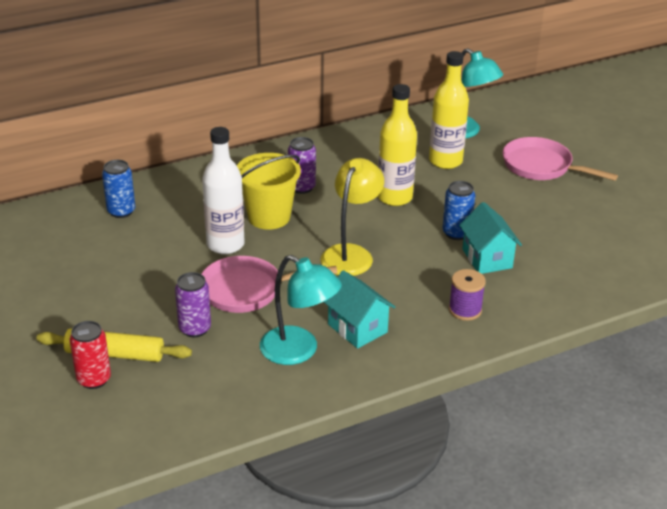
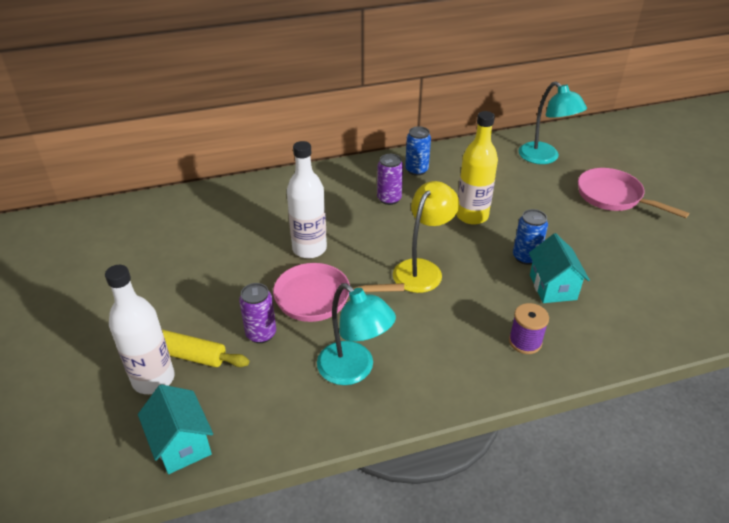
camera: 10 degrees right, 5 degrees up
(94, 379) = (153, 379): red can -> white bottle
(121, 211) = (226, 208): blue can -> blue can (416, 170)
(269, 217) = (354, 225): yellow bucket -> none
(357, 328) = (415, 351): turquoise house -> turquoise house (181, 444)
(445, 161) = (523, 184): yellow bottle -> none

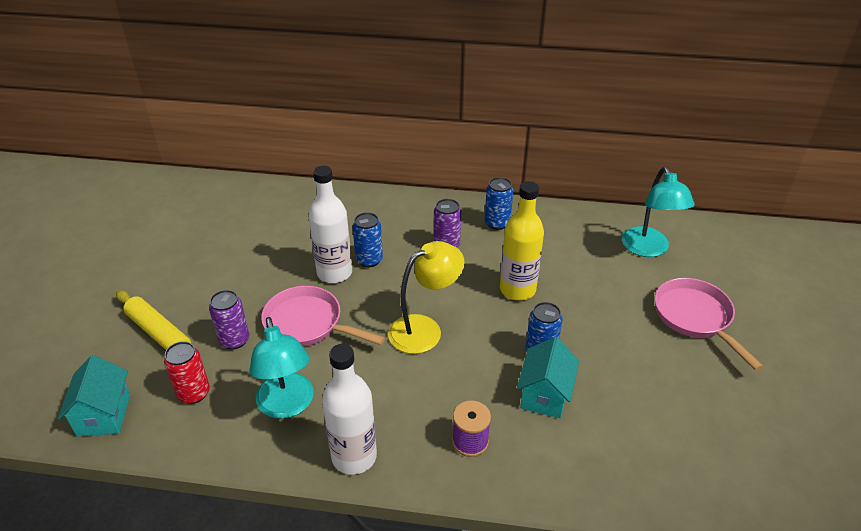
camera: 25 degrees right, 0 degrees up
(153, 379) = (123, 348): white bottle -> white bottle (354, 456)
(258, 392) = (194, 393): none -> red can
(332, 229) = (369, 260): none -> blue can

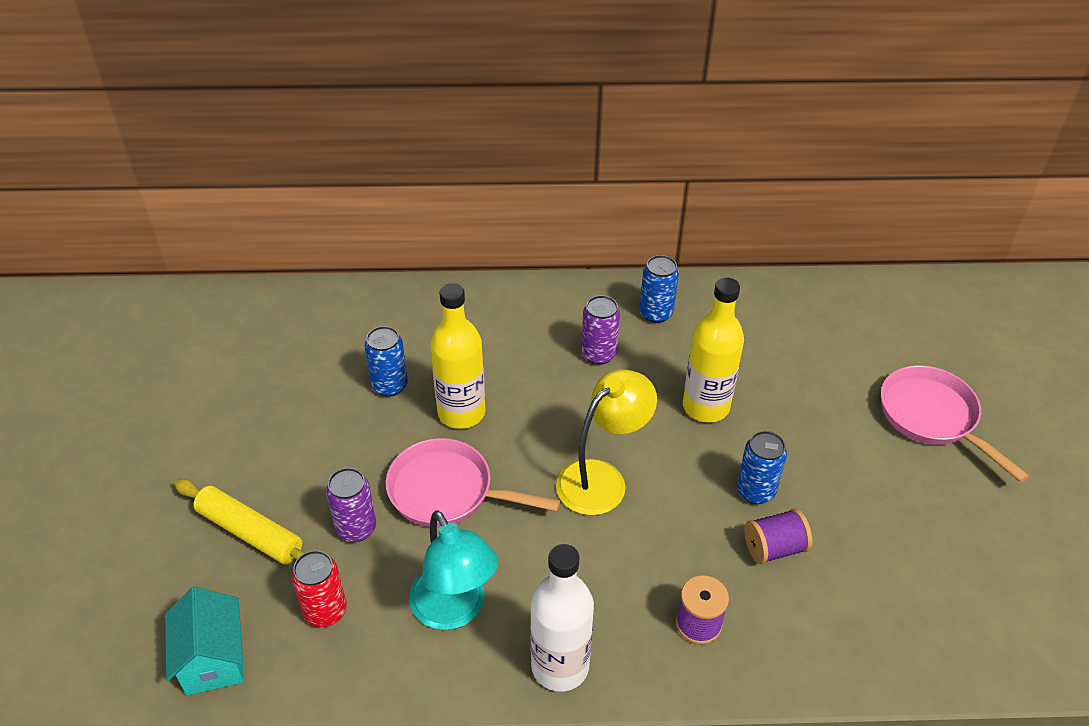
camera: 10 degrees left, 5 degrees up
(334, 273) = (461, 412): white bottle -> yellow bottle
(369, 260) = (502, 388): blue can -> blue can (390, 385)
(544, 395) = (774, 548): turquoise house -> purple spool
(648, 249) = (856, 328): turquoise lamp -> none

